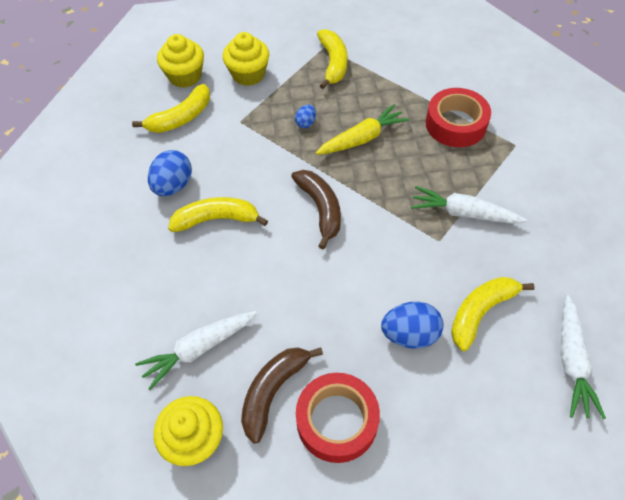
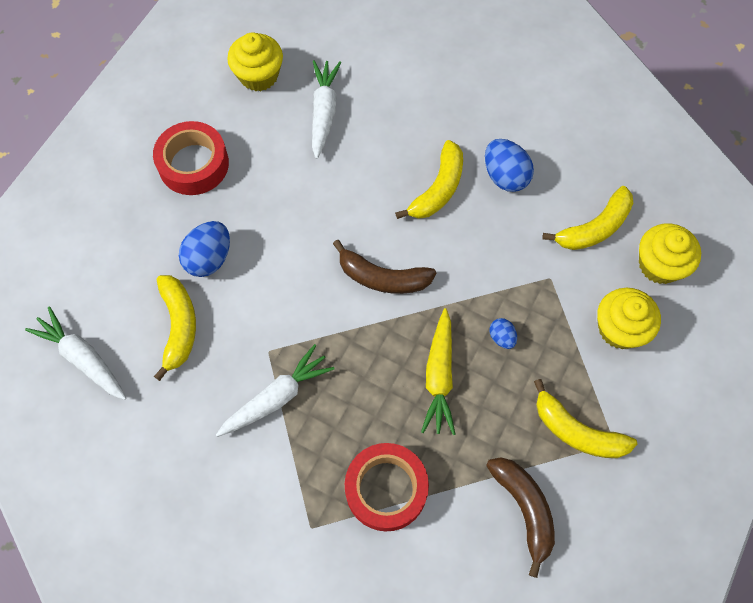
camera: 125 degrees right, 10 degrees up
(181, 118) = (594, 228): yellow banana -> yellow banana turned 120 degrees counterclockwise
(273, 391) = (250, 139): brown banana -> brown banana (524, 509)

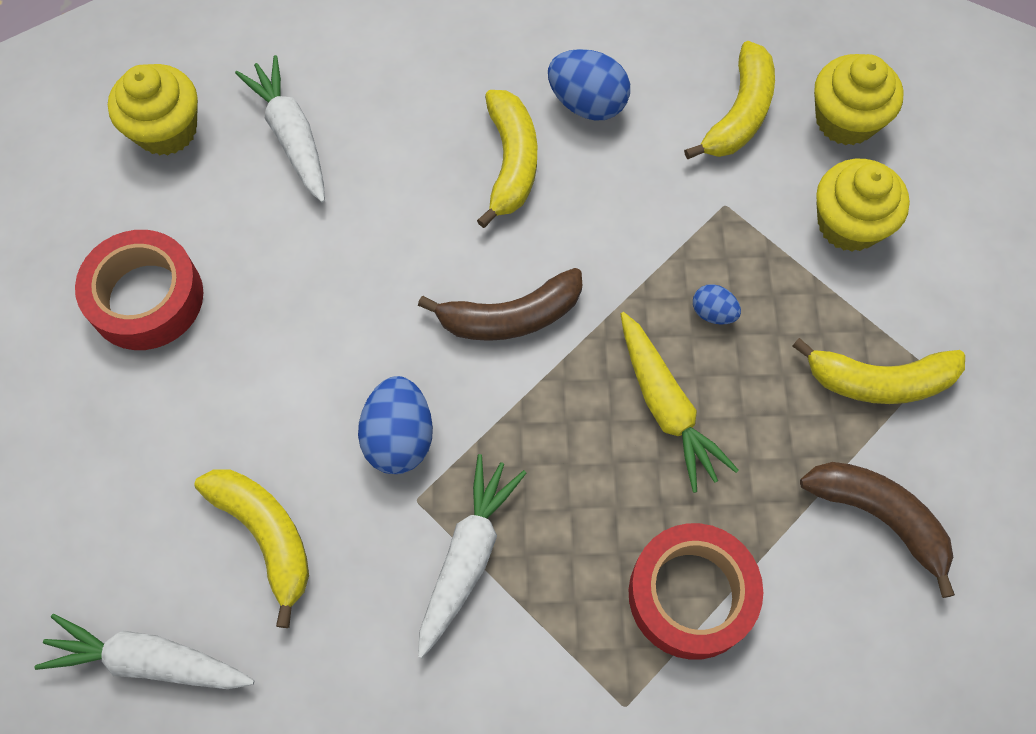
camera: 30 degrees left, 0 degrees up
(209, 258) = (251, 417): blue egg -> blue egg (399, 437)

